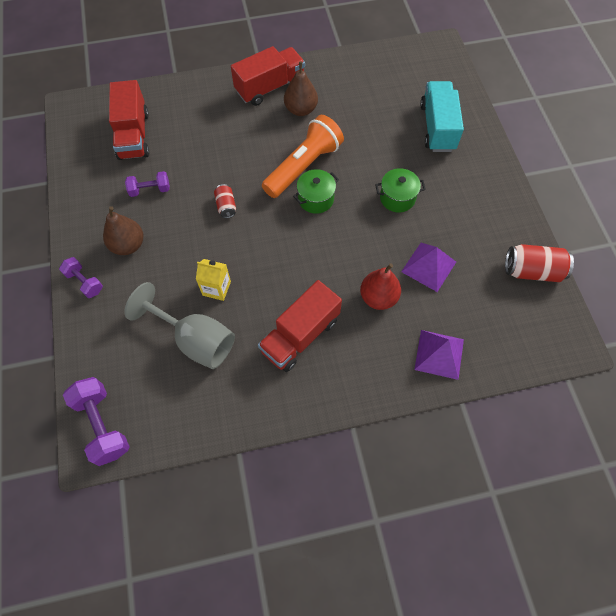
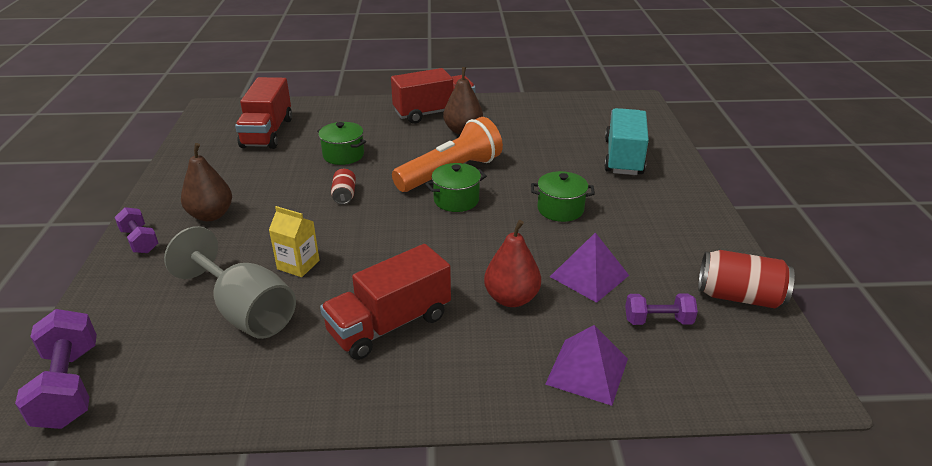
camera: 10 degrees right, 30 degrees down
(150, 190) = (262, 174): purple dumbbell -> purple dumbbell (658, 320)
(209, 156) = (343, 155): none -> green pot

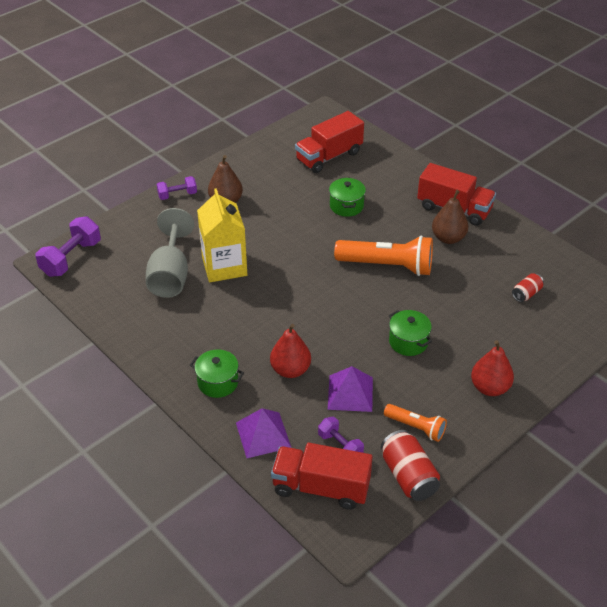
camera: 50 degrees right, 10 degrees up
(140, 241) = (177, 195): purple dumbbell -> purple dumbbell turned 60 degrees clockwise
(298, 265) = (224, 266): yellow carton -> yellow carton, size x1.83
(344, 195) = (306, 237): red can -> red can (526, 294)
(389, 324) = (217, 334): red truck -> red truck (321, 487)
(456, 200) = (359, 288): green pot -> green pot (218, 382)
(623, 157) = (520, 339): turquoise truck -> none
(665, 197) = (489, 387): none -> red pear
(676, 259) = (416, 427): none -> orange flashlight

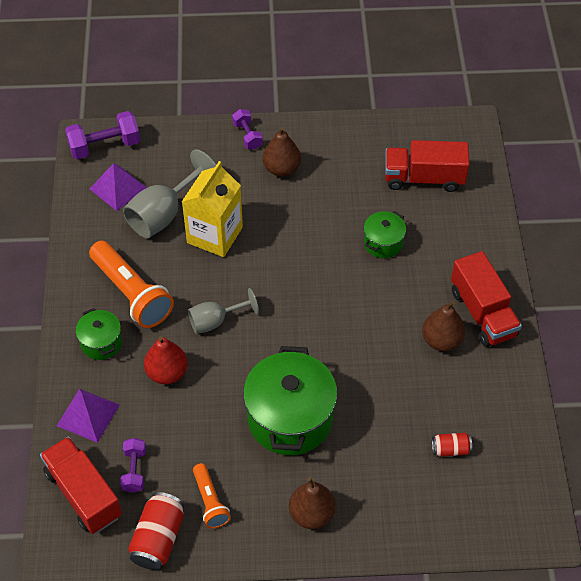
camera: 40 degrees right, 10 degrees up
(177, 195) = (247, 136): purple dumbbell -> purple dumbbell turned 45 degrees clockwise
(287, 317) = (215, 321): none -> grey goblet
(350, 393) = (191, 430): purple pyramid -> purple pyramid (118, 188)
(387, 266) = (353, 330): orange flashlight -> orange flashlight (131, 293)
(408, 342) = (290, 418): green pot -> green pot, size x1.97
(489, 387) = (311, 514): red pear -> brown pear

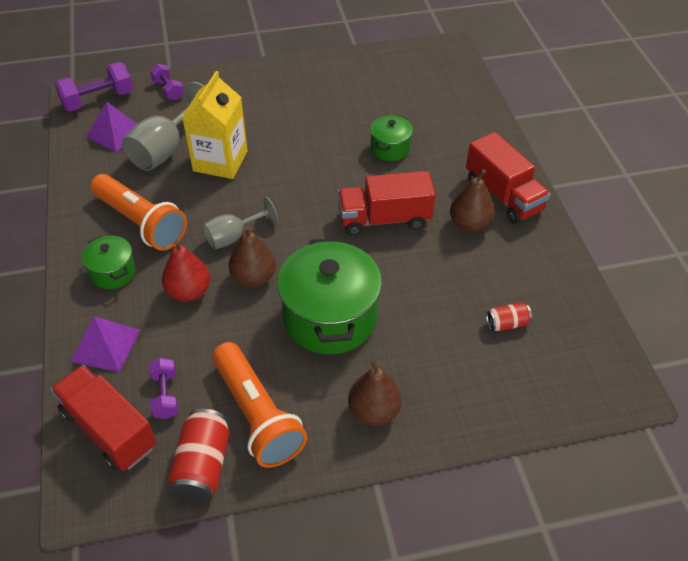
camera: 10 degrees left, 5 degrees down
(210, 501) = (257, 415): orange flashlight -> orange flashlight, size x1.81
(247, 136) = (239, 77): purple dumbbell -> purple dumbbell (168, 90)
(281, 169) = (277, 99): brown pear -> brown pear (254, 278)
(424, 178) = (416, 92): red truck -> red truck (384, 219)

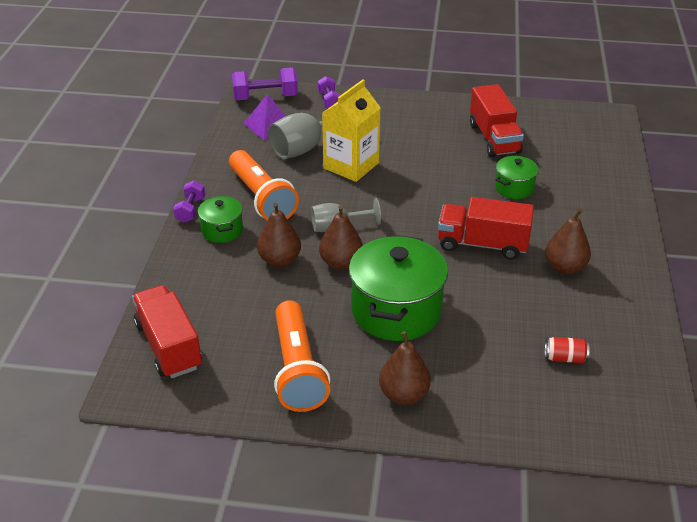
camera: 20 degrees right, 10 degrees down
(105, 345) = (192, 283): purple pyramid -> none
(165, 395) = (226, 333): purple dumbbell -> purple dumbbell (190, 210)
(189, 292) = (279, 260): red pear -> brown pear
(203, 465) = (234, 394): red can -> none
(503, 195) = (610, 250): red truck -> red truck (494, 138)

